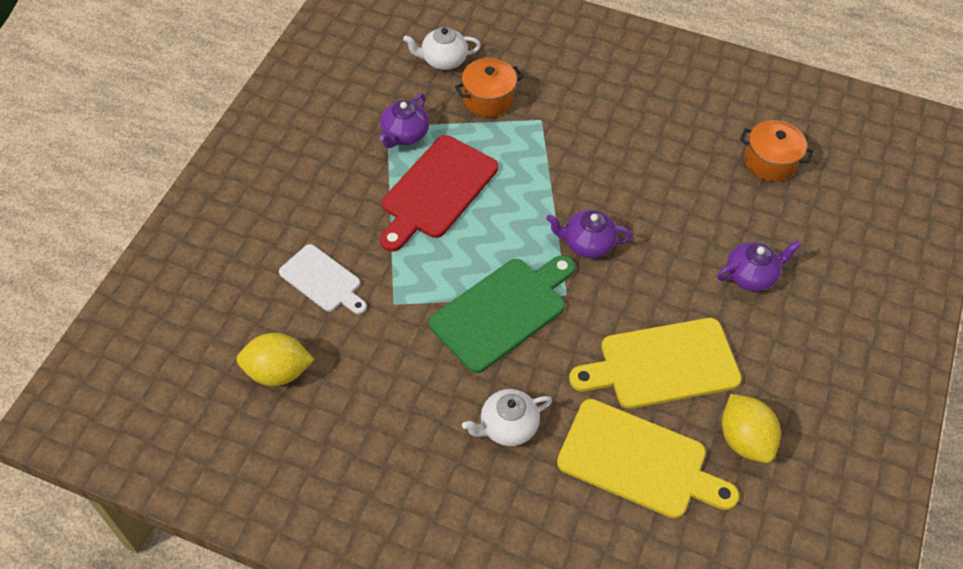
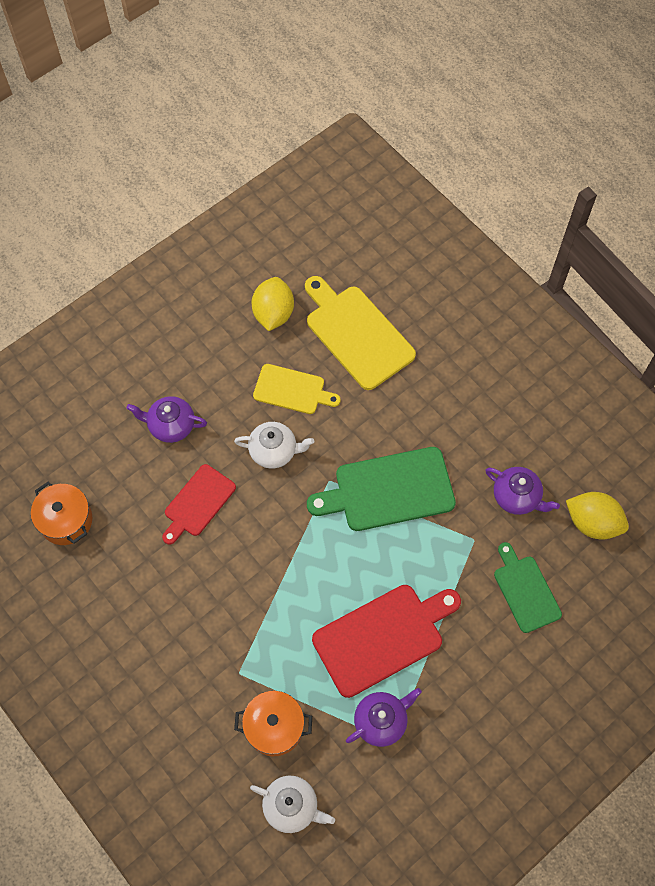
camera: 150 degrees left, 10 degrees up
(322, 280) = (525, 590): white cutting board -> green cutting board
(507, 426) = (435, 399): white teapot -> white teapot (274, 451)
(587, 244) = (282, 517): purple teapot -> purple teapot (517, 497)
(663, 364) = (292, 390): yellow cutting board -> yellow cutting board, size x0.61
(671, 223) = (198, 503): none -> red cutting board

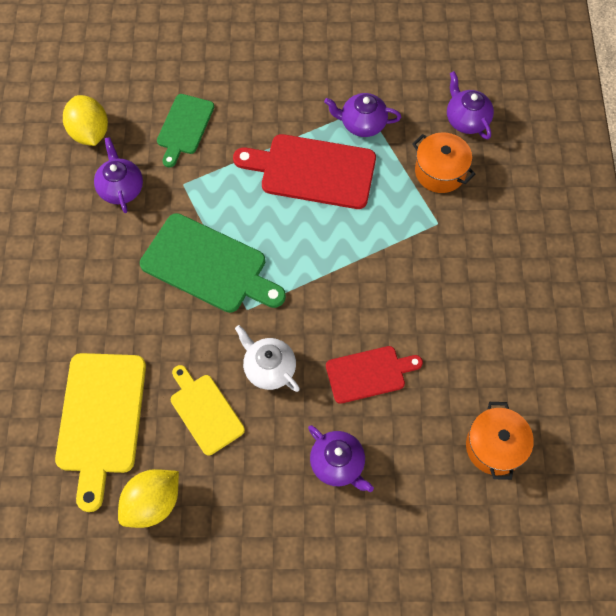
camera: 140 degrees left, 0 degrees up
(292, 806) = (466, 120): white teapot -> purple teapot

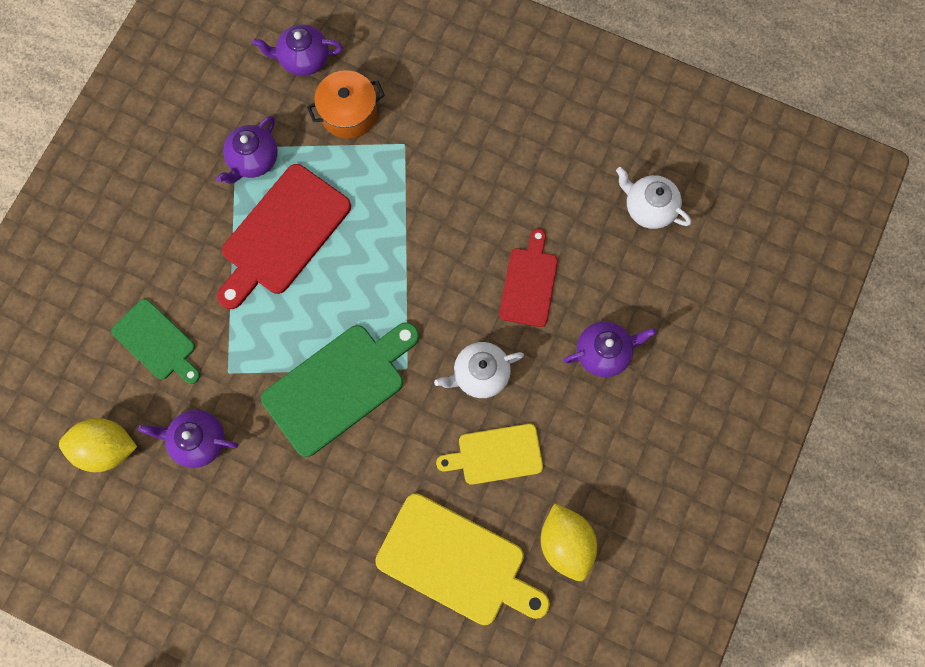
camera: 65 degrees left, 10 degrees up
(494, 446) = (648, 207): orange pot -> white teapot

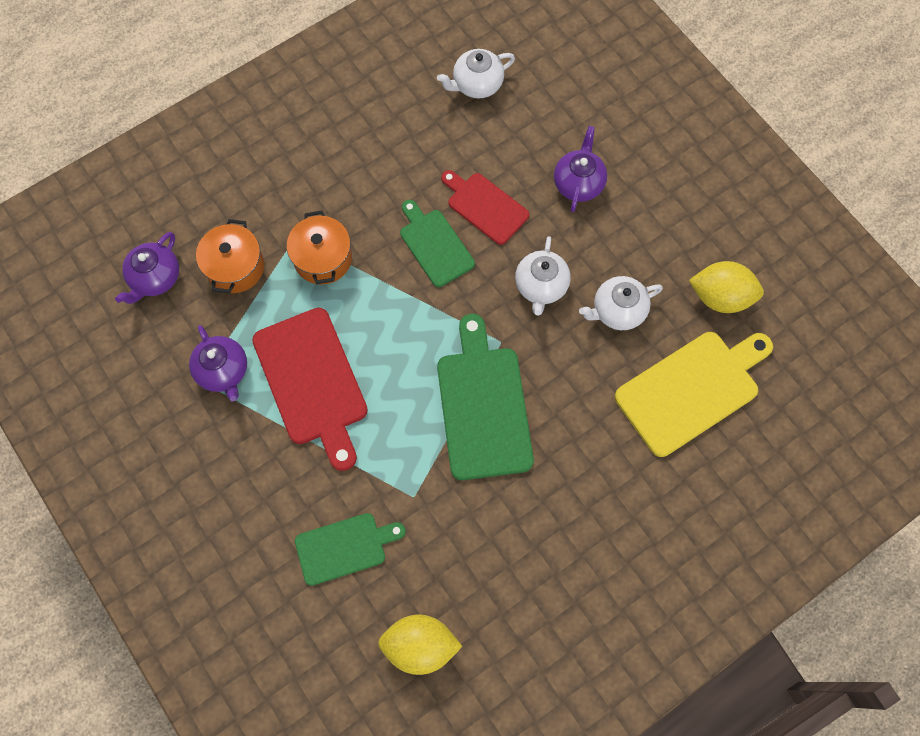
camera: 60 degrees left, 5 degrees down
(107, 448) = (420, 645): yellow lemon -> yellow lemon turned 60 degrees clockwise
(198, 440) = (462, 555): purple teapot -> none
(397, 177) = (323, 258): none -> orange pot
(465, 261) = (435, 245): none -> green cutting board
(496, 454) = (617, 310): yellow cutting board -> white teapot

